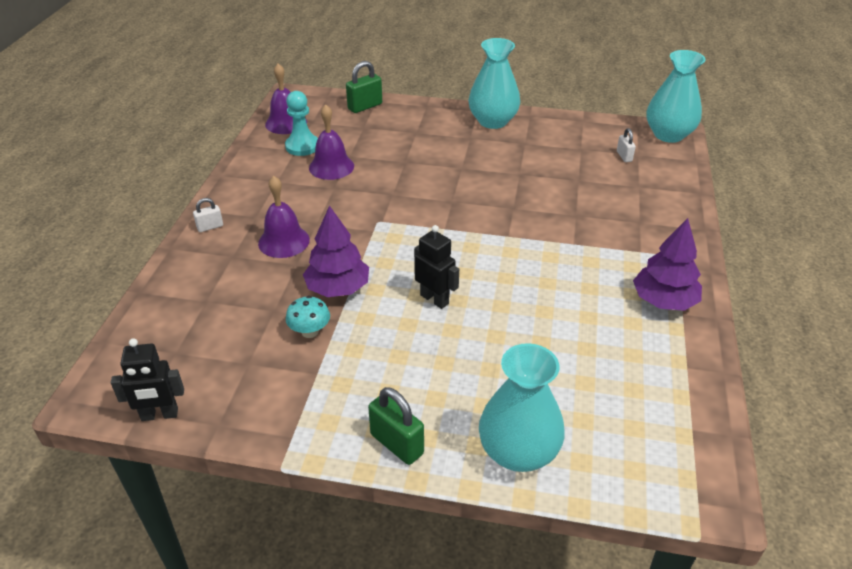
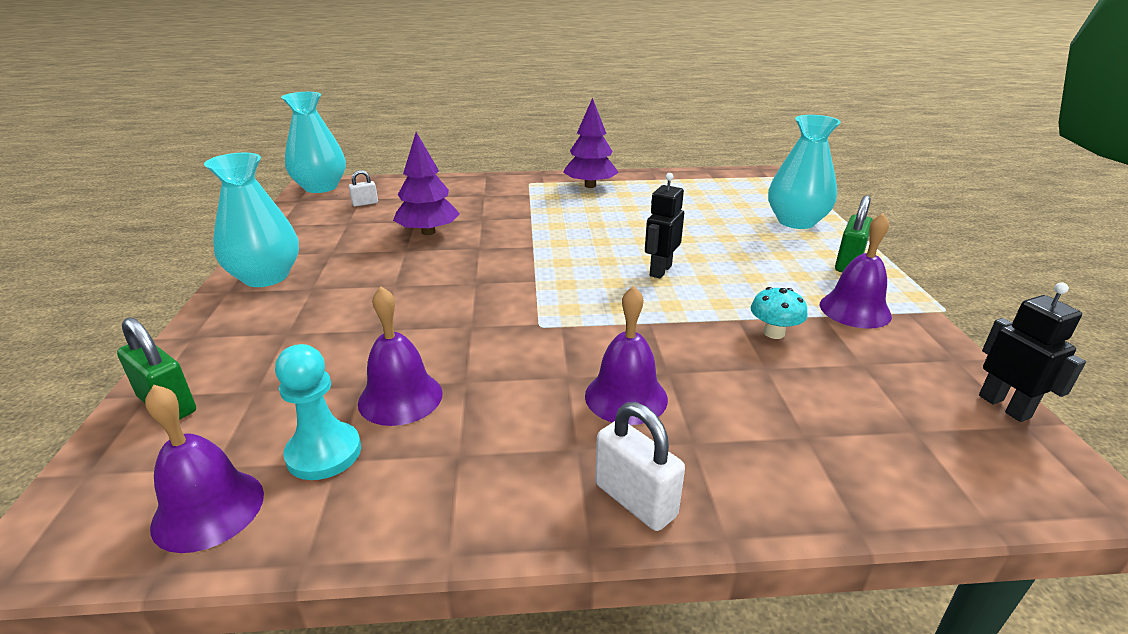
camera: 105 degrees left, 10 degrees down
(210, 227) = (635, 500): white padlock -> white padlock, size x1.70
(314, 399) = (855, 310): none -> purple bell
(338, 288) = (689, 329): purple tree -> purple tree (428, 232)

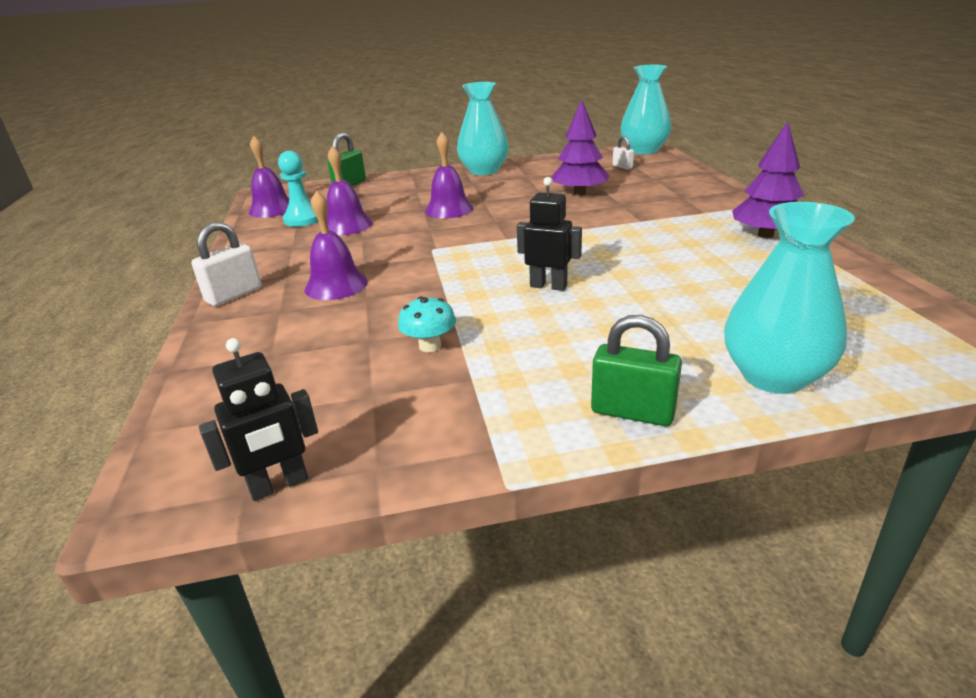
camera: 85 degrees right, 0 degrees up
(855, 310) = (490, 402): purple bell -> purple bell (449, 209)

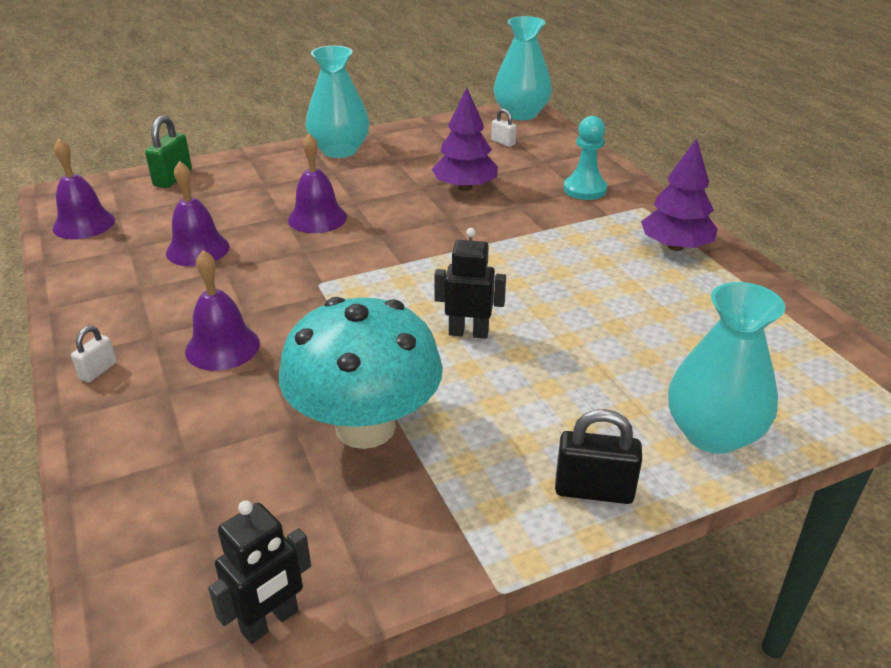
camera: 15 degrees left, 5 degrees up
(234, 295) = (98, 371): white padlock -> white padlock, size x0.59
(303, 219) = (134, 241): turquoise pawn -> turquoise pawn (585, 189)
(430, 346) = (365, 427): turquoise mushroom -> turquoise mushroom, size x2.50
(632, 412) = (594, 490): green padlock -> black padlock

